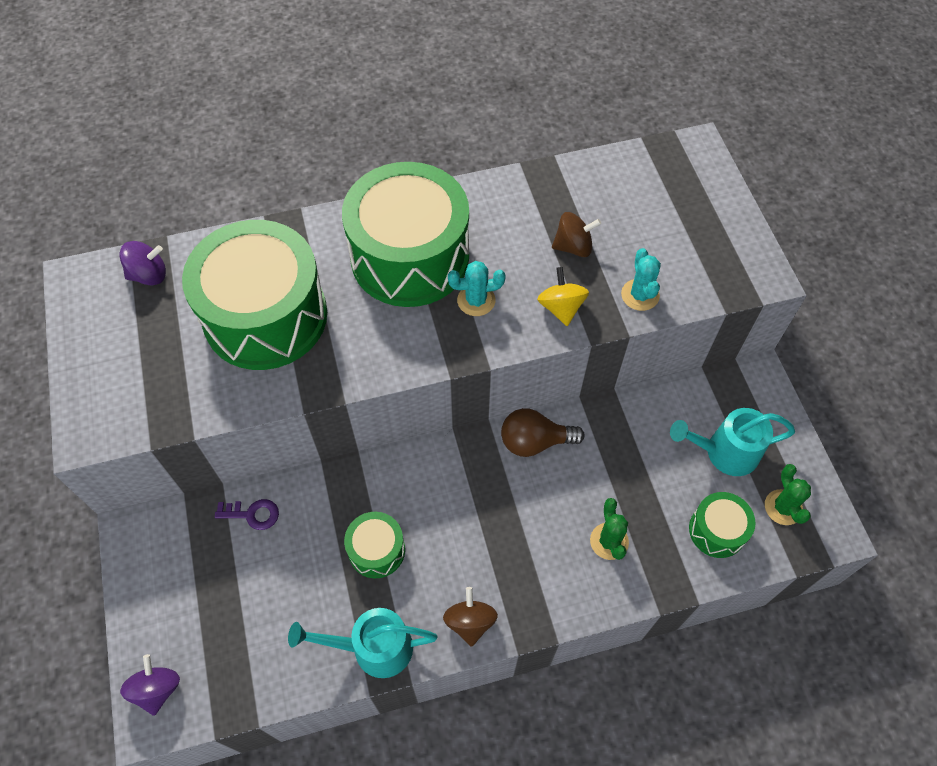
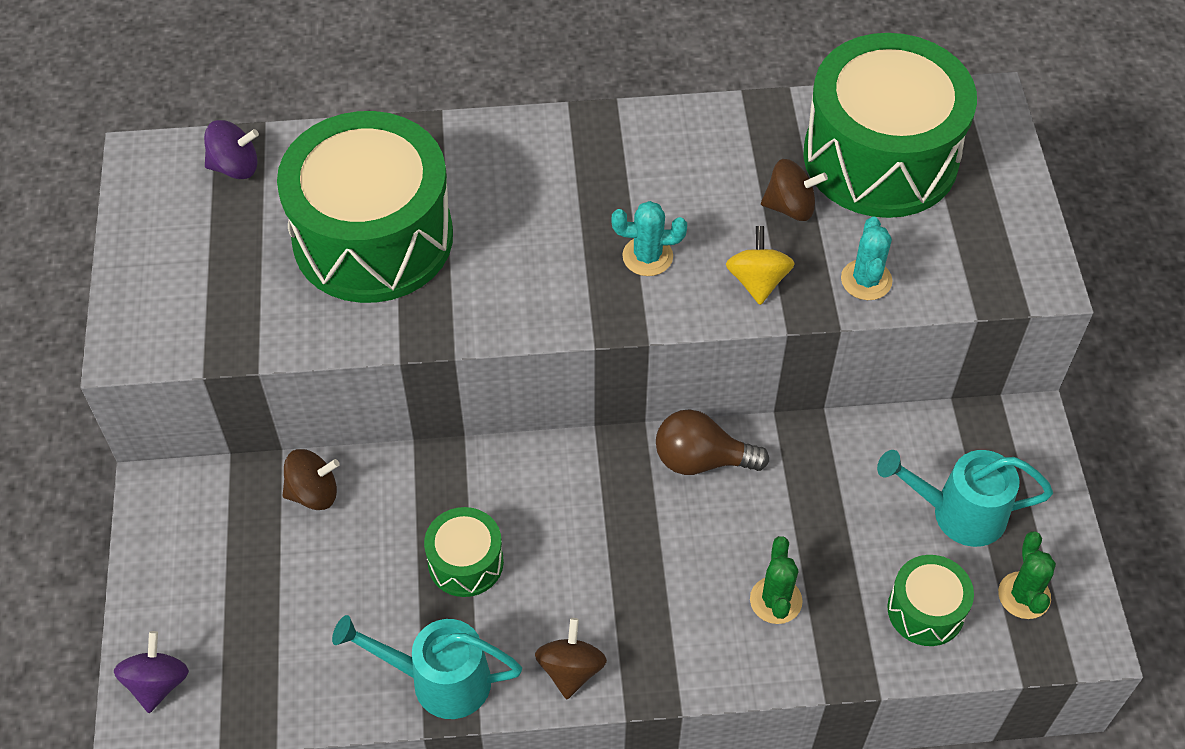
camera: 10 degrees right, 5 degrees down
(252, 514) = (313, 493): purple key -> brown spinning top
(410, 257) = (572, 190): green drum -> green drum (880, 157)

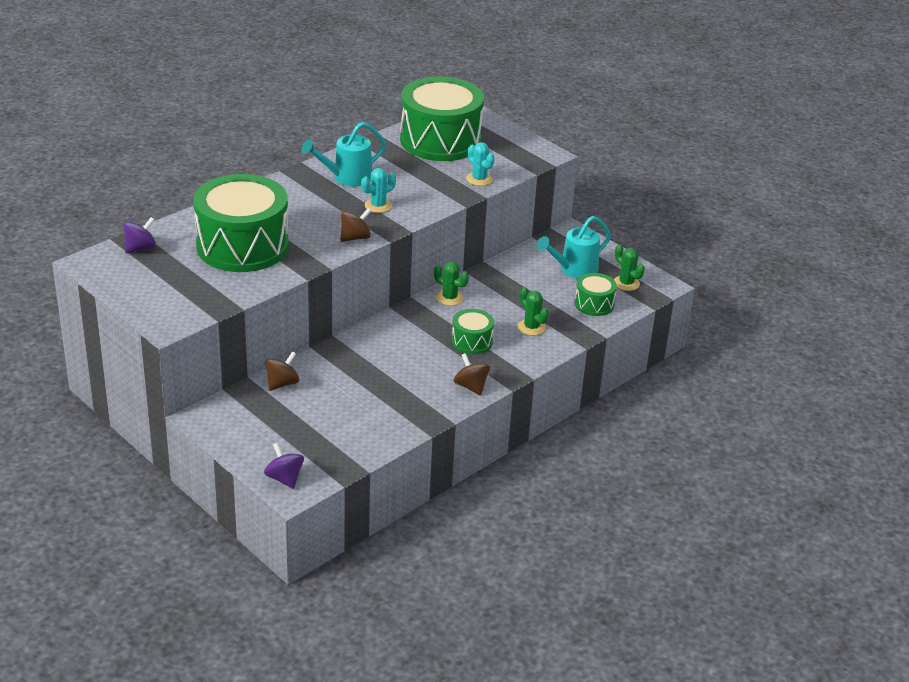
camera: 40 degrees left, 20 degrees down
(438, 680) = (416, 416): turquoise watering can -> turquoise watering can (346, 178)
(465, 562) = (383, 374): green drum -> green drum (472, 341)
(701, 460) = (449, 298): brown light bulb -> green cactus
(757, 281) = (435, 196): yellow spinning top -> none
(790, 207) = (421, 169): brown spinning top -> brown spinning top (355, 238)

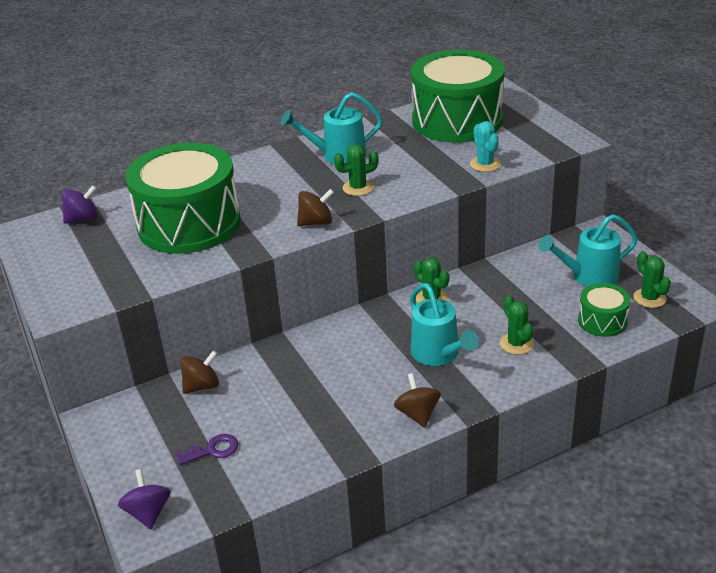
camera: 20 degrees right, 0 degrees up
(315, 429) = (213, 450): none -> purple key
(378, 206) = (358, 188): turquoise cactus -> green cactus
(472, 341) = (439, 355): green drum -> turquoise watering can

